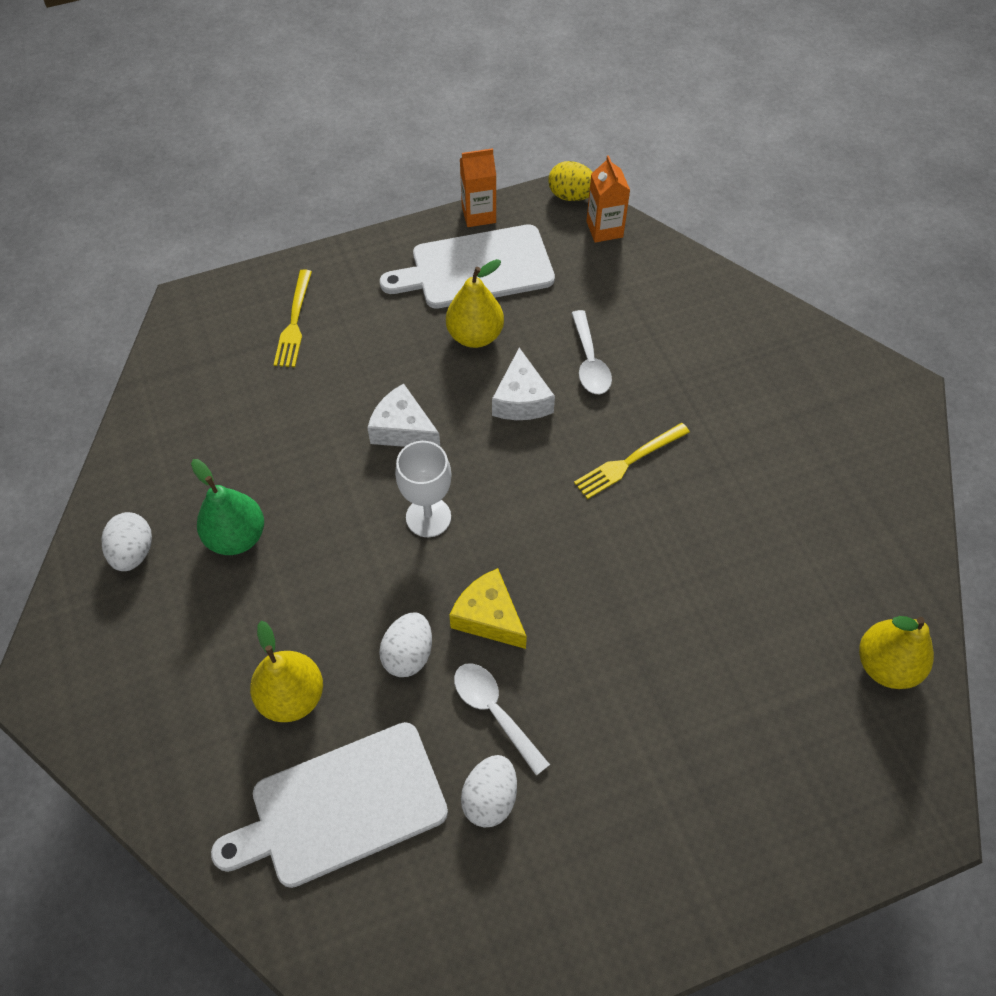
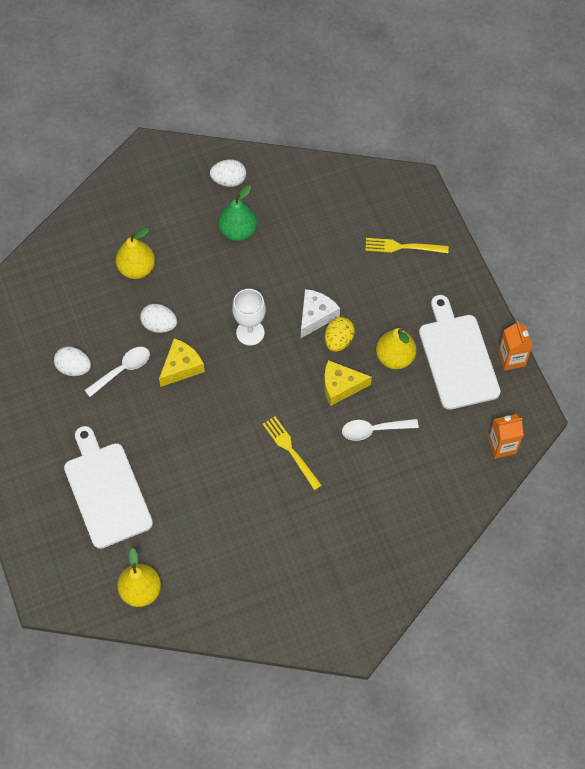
camera: 90 degrees right, 5 degrees up
(341, 806) = (74, 297): white cutting board -> white cutting board (106, 491)
(521, 399) = (341, 386): white cheese -> yellow cheese
(571, 196) = (536, 423): yellow egg -> yellow egg (338, 340)

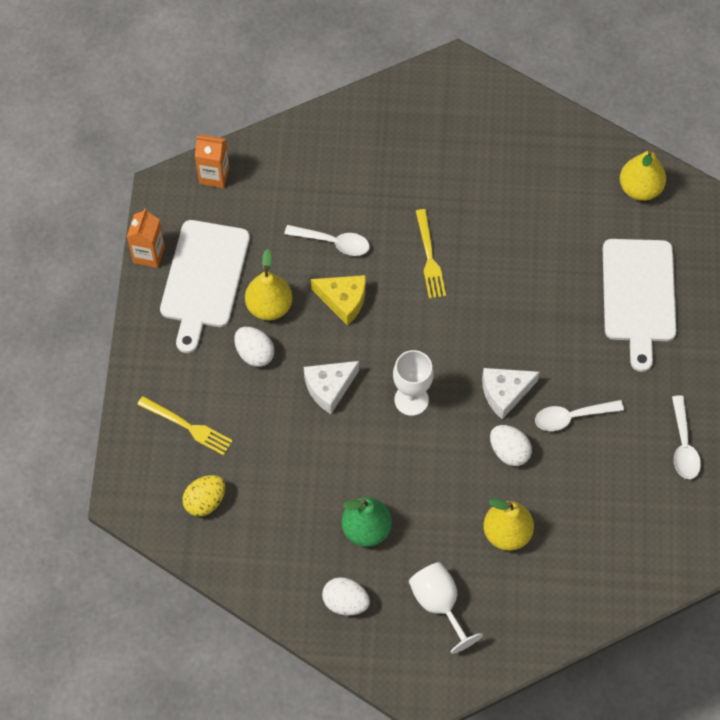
camera: 155 degrees left, 0 degrees up
(28, 384) = (683, 445): none -> white spoon
(74, 368) = (625, 442): white egg -> white egg (254, 353)
(164, 204) = (439, 604): none -> white goblet
(181, 367) = (505, 393): yellow cheese -> white cheese
(338, 340) = (319, 350): yellow egg -> yellow egg (205, 501)

